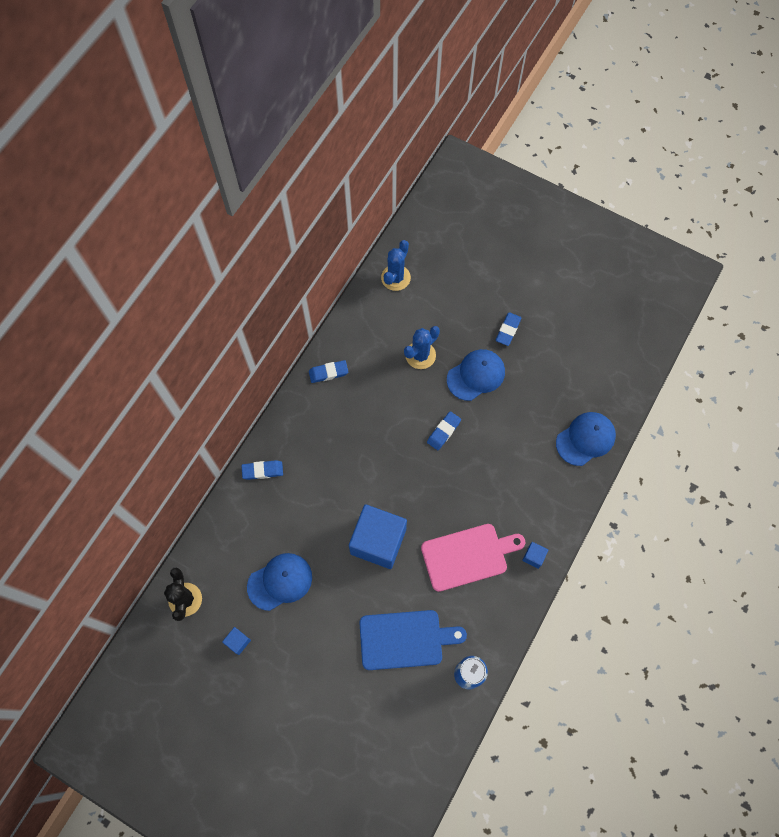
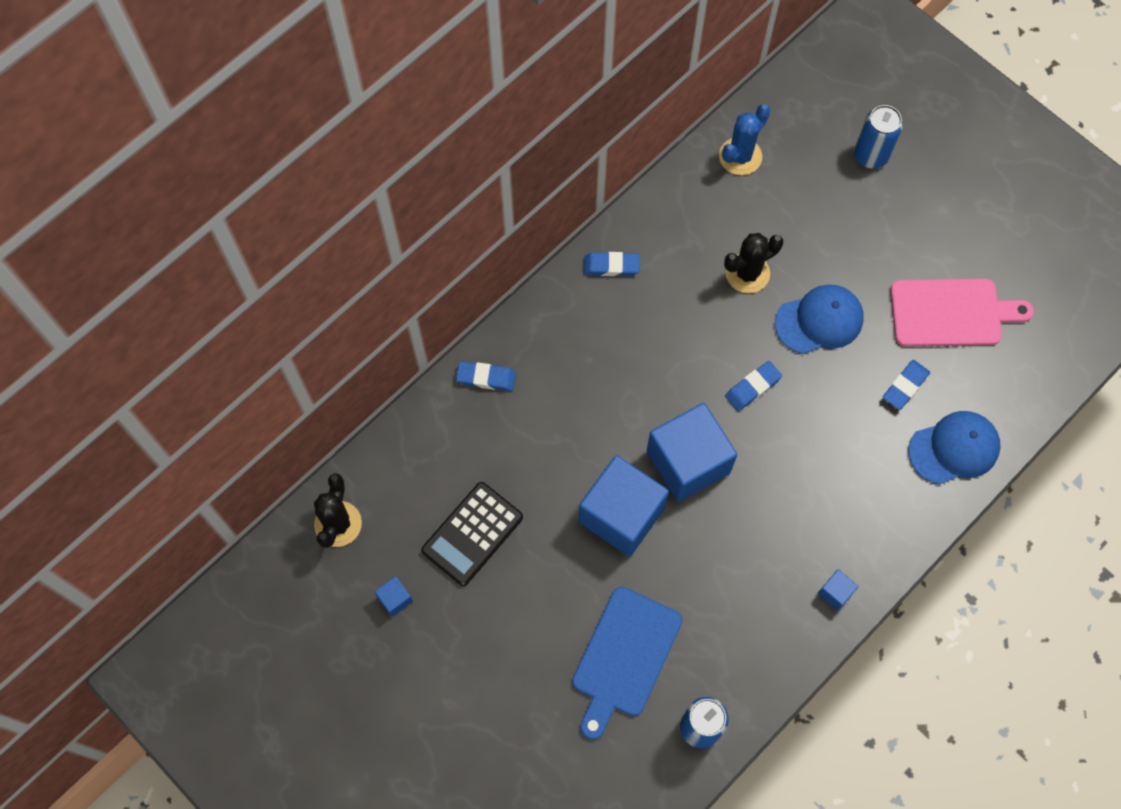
camera: 15 degrees right, 0 degrees up
(280, 581) = (472, 534): blue cap -> black calculator
(405, 639) = (624, 657): blue cutting board -> blue cutting board turned 105 degrees clockwise
(413, 493) = (688, 462): none -> blue cube
(420, 355) = (747, 273): blue cactus -> black cactus
(468, 556) = (742, 567): pink cutting board -> pink cutting board (951, 313)
(481, 257) = (870, 155): none -> blue can
(508, 330) = (882, 268): blue eraser -> blue eraser (905, 386)

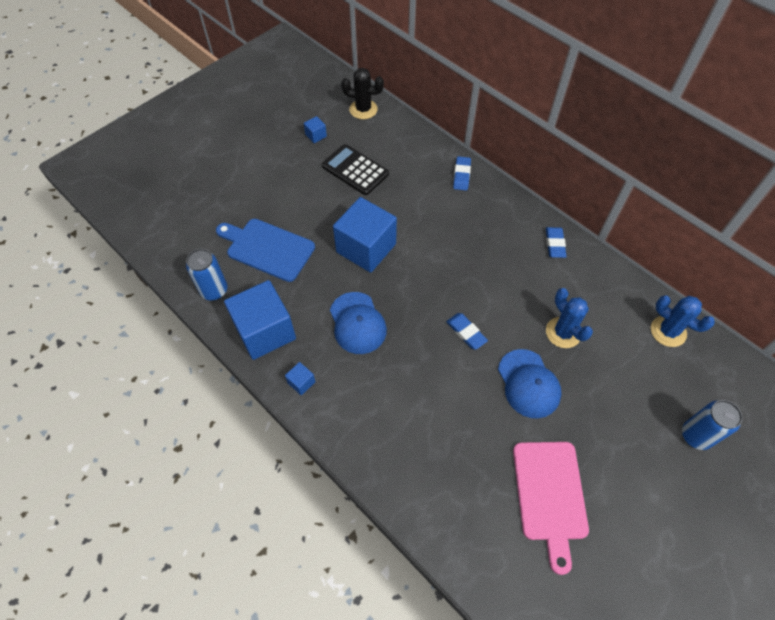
camera: 90 degrees right, 10 degrees down
(688, 462) = (405, 288): blue cube -> blue cube (265, 331)
(747, 273) = (563, 332): black cactus -> blue cactus
(905, 386) = (475, 448): blue eraser -> none
(954, 448) = (420, 486): blue cap -> blue cap (357, 323)

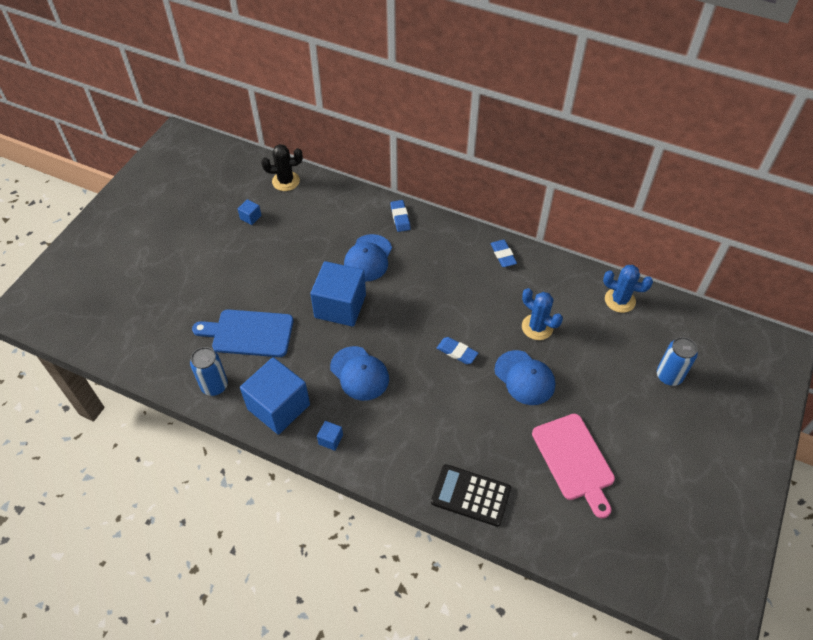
camera: 20 degrees left, 5 degrees down
(355, 170) = (301, 239): black calculator -> black calculator (470, 495)
(413, 207) = (368, 258): none -> blue cap

